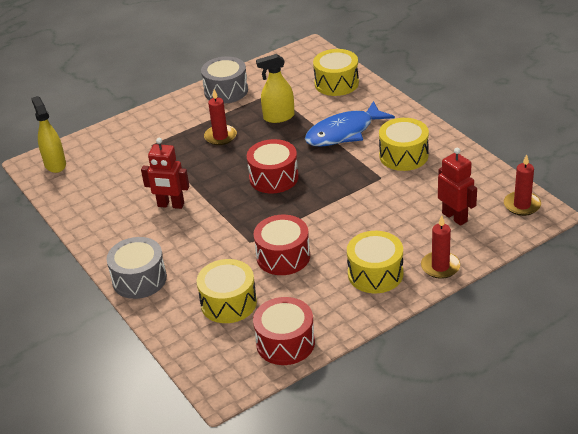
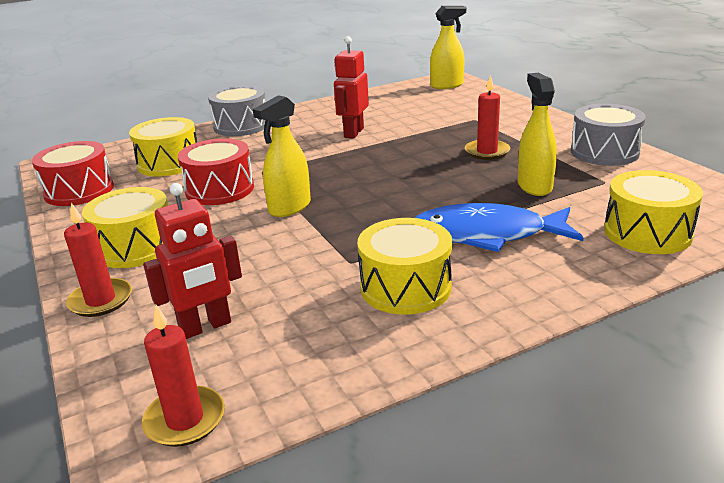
camera: 95 degrees right, 10 degrees down
(274, 177) = (383, 183): red drum -> none
(312, 214) = (289, 207): none -> yellow spray bottle
(344, 132) = (486, 235): blue fish -> blue fish turned 60 degrees counterclockwise

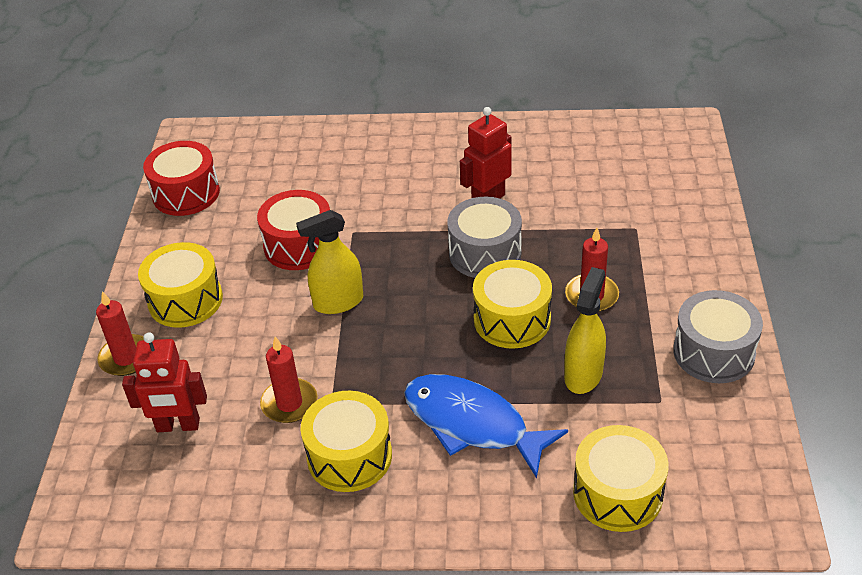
camera: 30 degrees right, 15 degrees up
(169, 163) = (283, 180): yellow drum -> yellow drum (512, 319)
(185, 420) = (112, 511): red candle -> red candle (289, 403)
(241, 126) = (389, 138): grey drum -> grey drum (485, 253)
(447, 85) = (669, 142): yellow spray bottle -> none

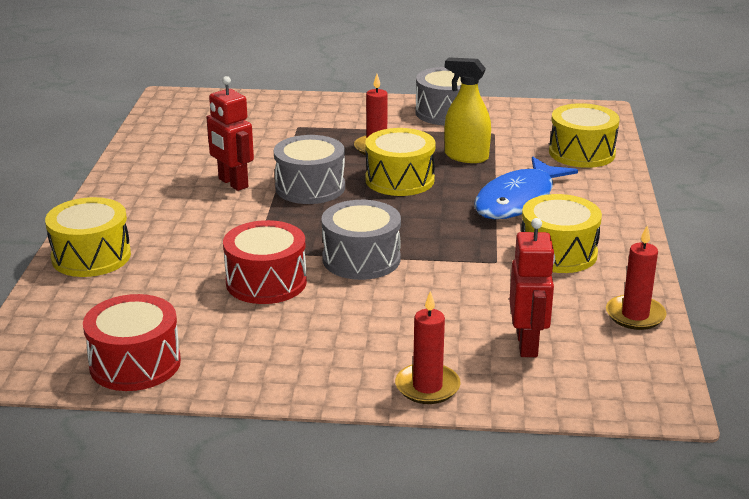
camera: 90 degrees left, 15 degrees down
(185, 300) = (338, 352): yellow drum -> yellow drum (91, 256)
(289, 403) = (496, 283): red candle -> red candle (635, 315)
(338, 302) = (361, 259): yellow spray bottle -> grey drum

